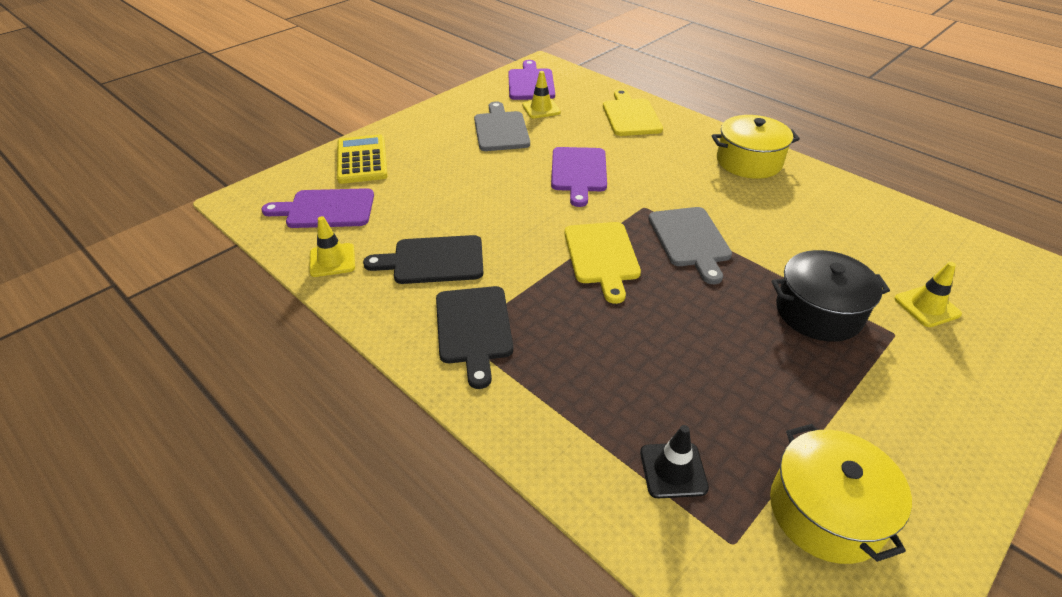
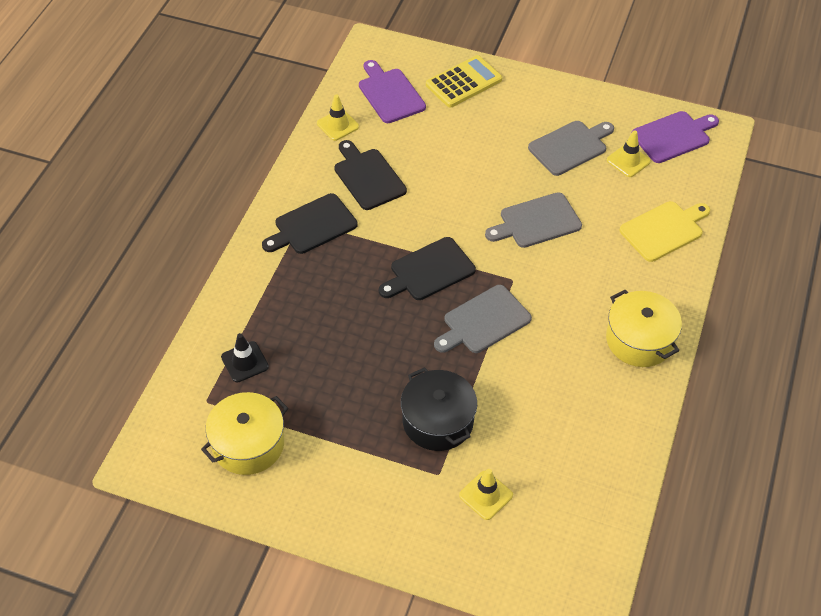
camera: 65 degrees right, 10 degrees up
(578, 172) = (536, 221): purple cutting board -> grey cutting board
(602, 256) = (429, 271): yellow cutting board -> black cutting board

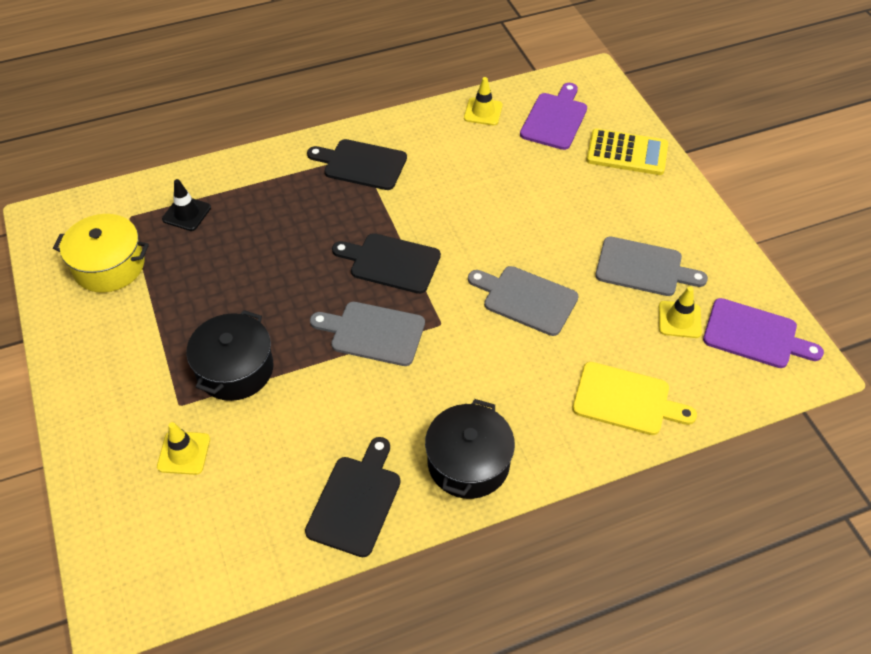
camera: 50 degrees right, 0 degrees up
(368, 177) = (449, 163): black cutting board -> black cutting board (356, 501)
(639, 340) = (468, 463): yellow pot -> black pot

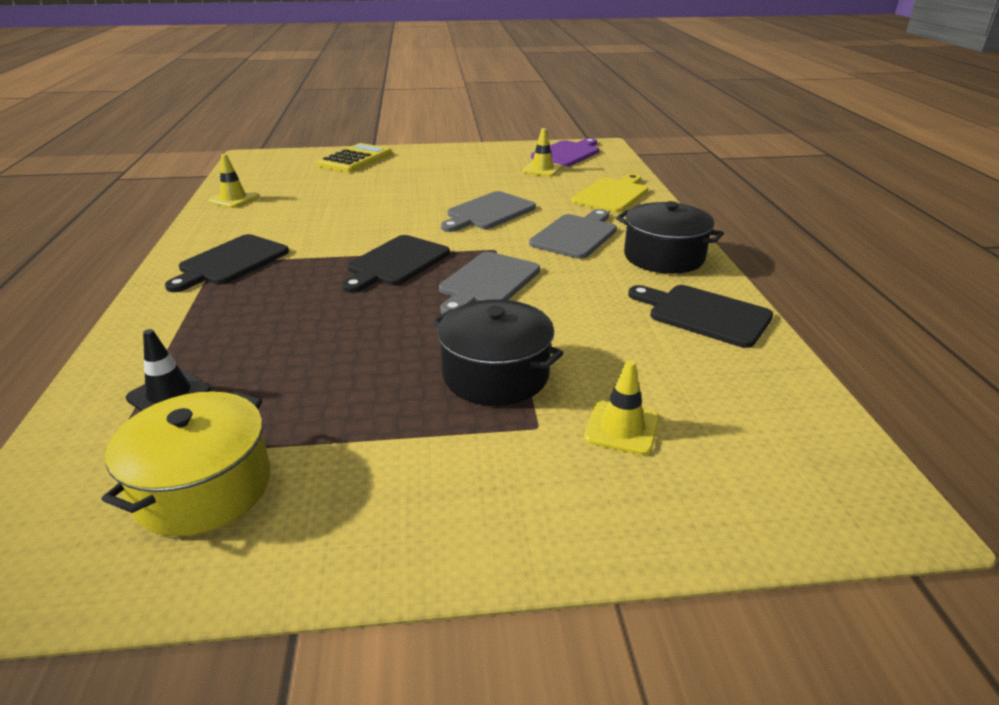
camera: 75 degrees left, 20 degrees down
(555, 119) = (283, 175): purple cutting board -> none
(643, 268) = (483, 172): grey cutting board -> grey cutting board (576, 235)

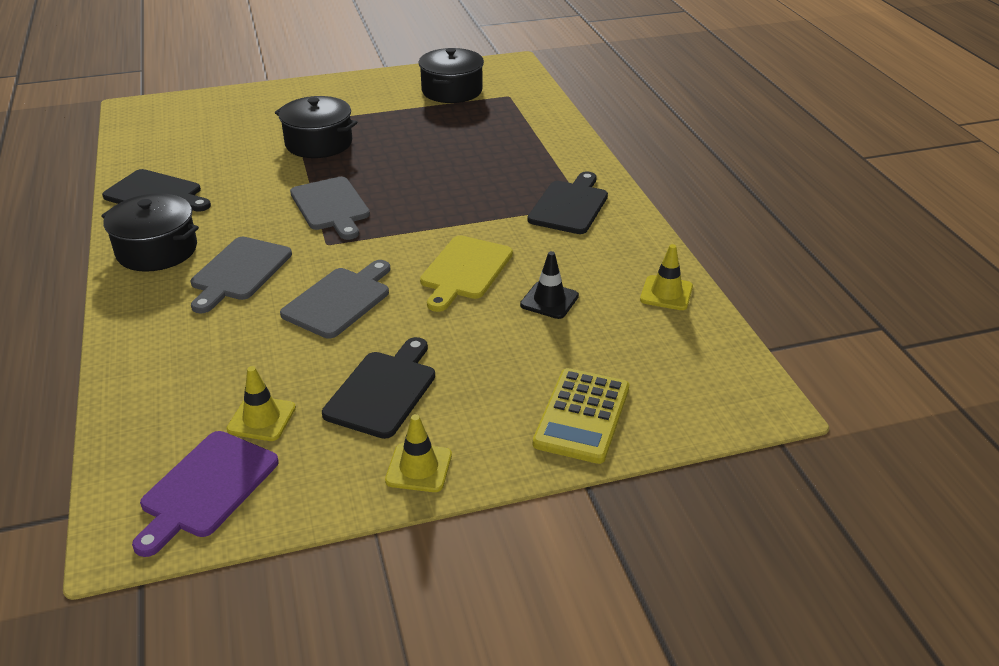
camera: 170 degrees right, 5 degrees up
(169, 394) = (508, 119): black traffic cone -> black traffic cone (549, 300)
(203, 487) = (452, 91): yellow pot -> black pot
(395, 263) = (419, 219): black cutting board -> black cutting board (383, 390)
(487, 282) = (331, 206): grey cutting board -> grey cutting board turned 135 degrees clockwise
(612, 194) = (169, 356): yellow cutting board -> yellow cutting board (464, 271)
(622, 428) = (247, 125): yellow traffic cone -> yellow traffic cone (419, 468)

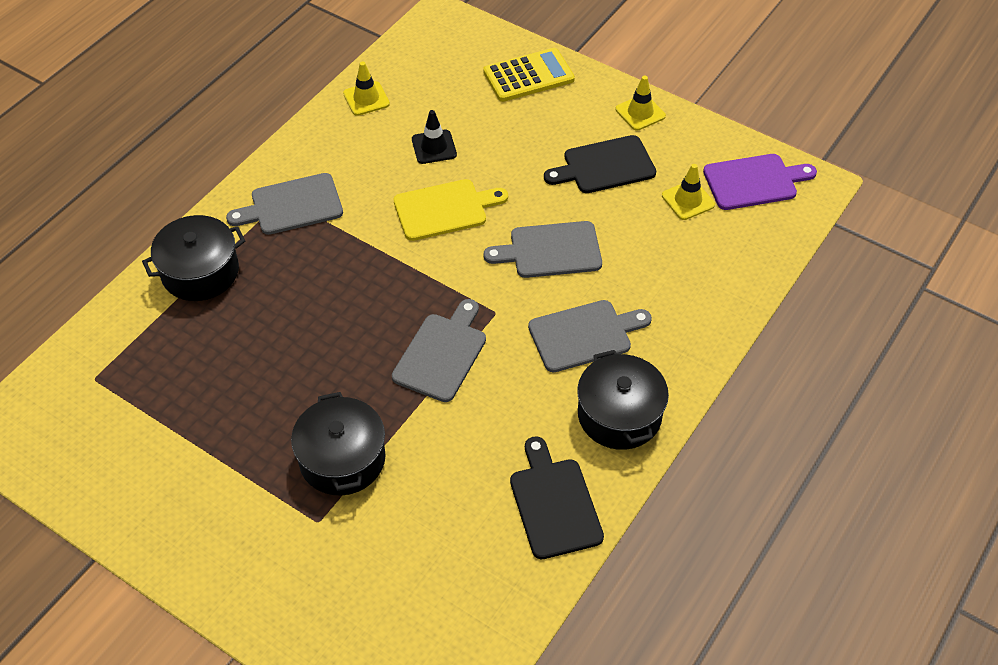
camera: 130 degrees left, 15 degrees up
(452, 91) = (119, 437): black pot -> black pot (200, 272)
(570, 205) = (292, 205): black cutting board -> grey cutting board

